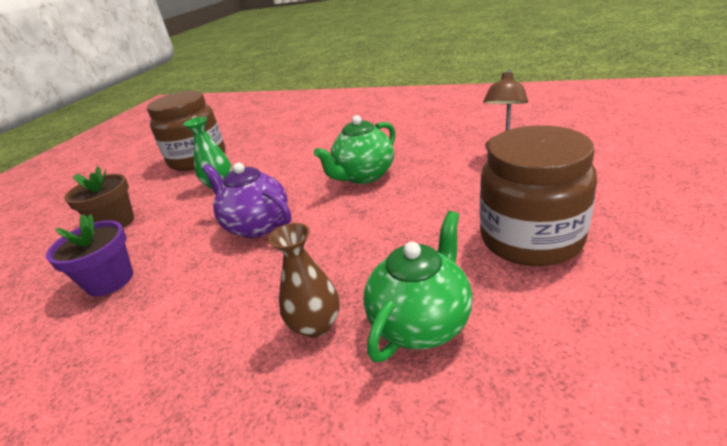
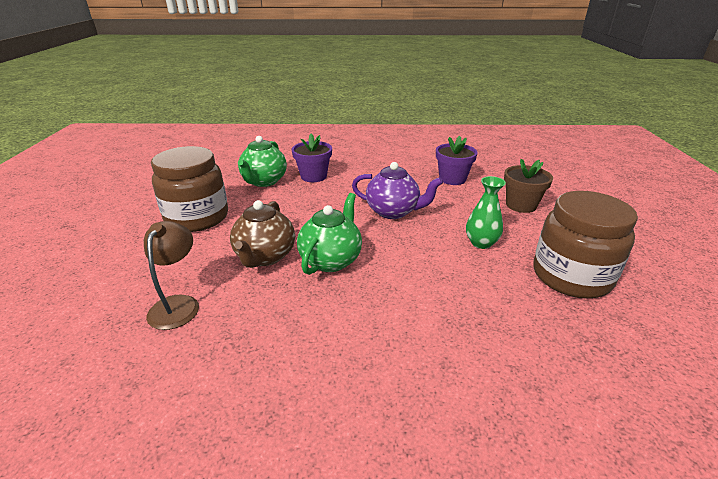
camera: 155 degrees right, 0 degrees up
(315, 325) = (313, 176): brown vase -> purple flower pot
(428, 181) = (265, 257): none -> brown teapot

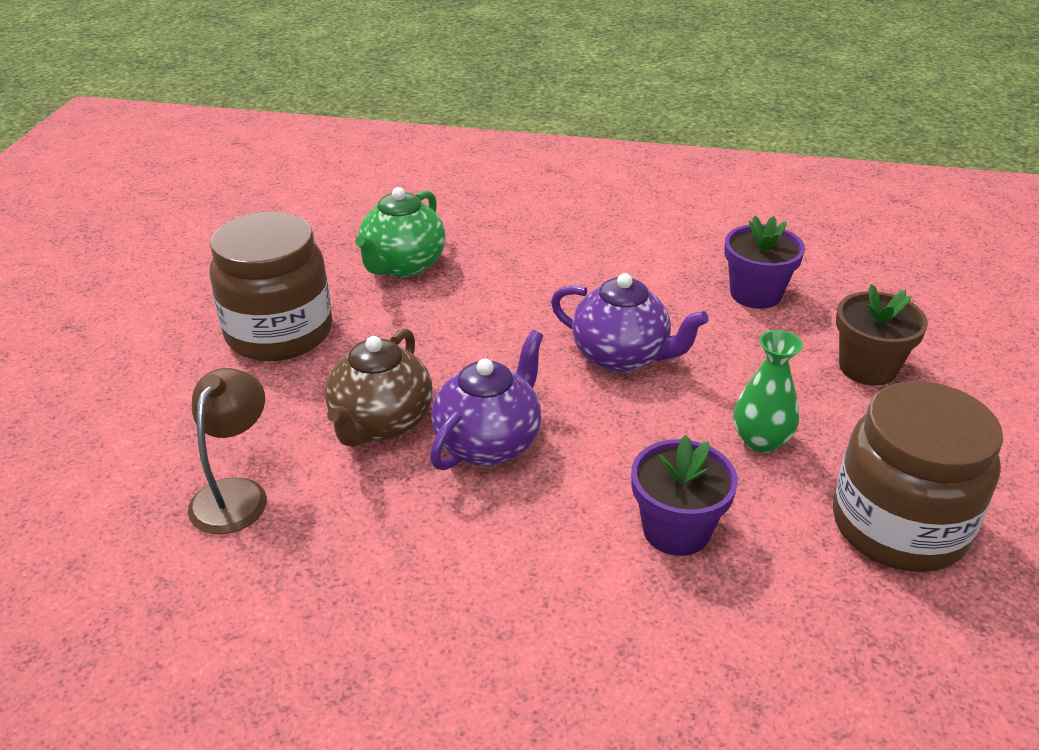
camera: 10 degrees right, 5 degrees up
(313, 176) = (494, 263): purple flower pot -> purple flower pot (676, 530)
(331, 260) = (489, 443): green teapot -> purple teapot

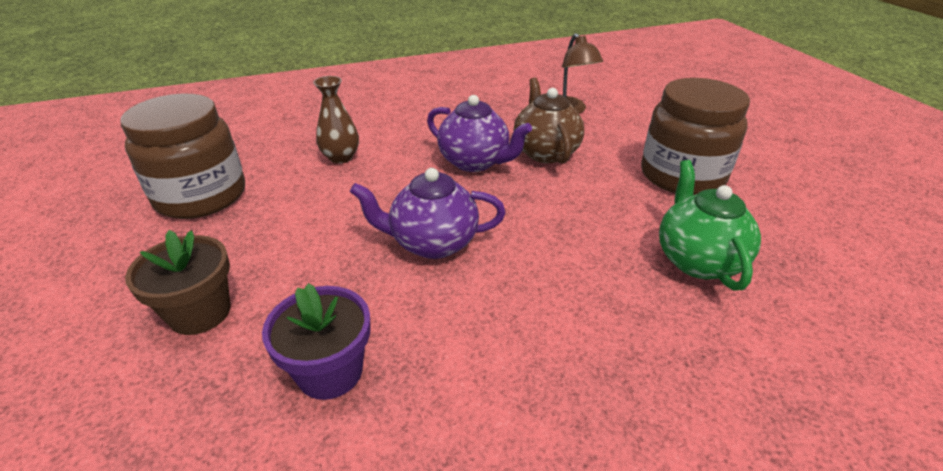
camera: 150 degrees right, 0 degrees up
(489, 443) = (475, 162): purple teapot -> purple teapot turned 60 degrees counterclockwise
(676, 530) = (341, 157): purple flower pot -> brown vase
(761, 440) = (298, 217): green vase -> none

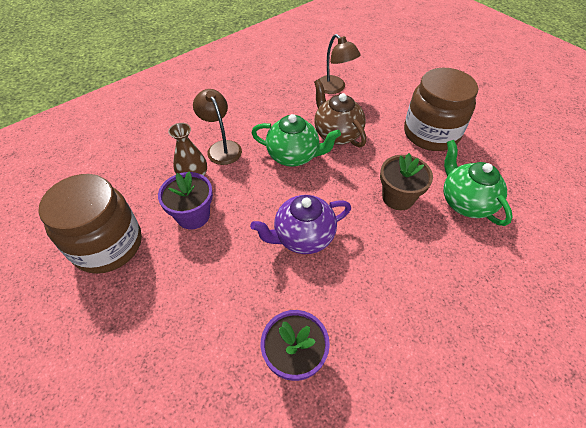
camera: 20 degrees left, 15 degrees up
(200, 313) = (180, 345): brown flower pot -> brown flower pot (398, 197)
(313, 191) = (193, 215): none -> purple flower pot
(392, 138) = (221, 147): none -> brown lamp
(475, 162) = (294, 156): purple teapot -> green teapot

